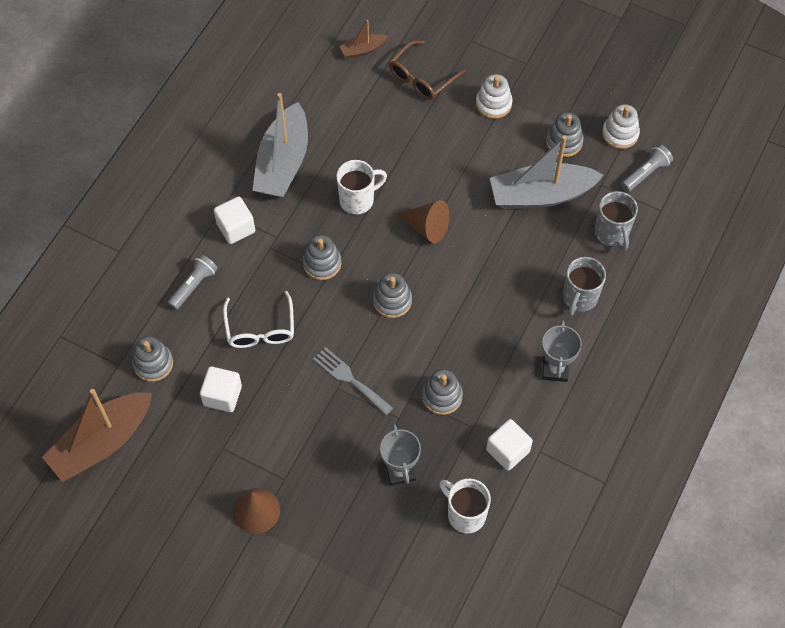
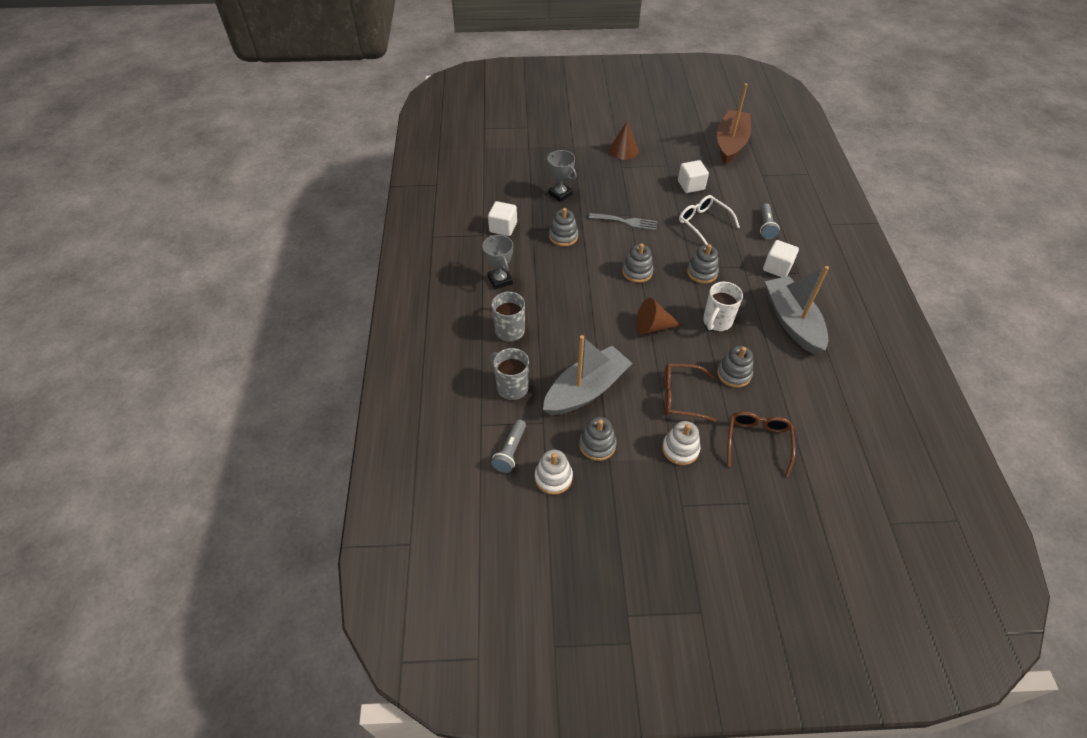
camera: 150 degrees right, 10 degrees down
(153, 363) = (744, 183): grey stacking toy -> grey stacking toy (734, 374)
(363, 50) = (827, 442): brown boat -> none
(456, 145) = (682, 397): none -> brown glasses
(465, 514) = (508, 191): white mug -> none

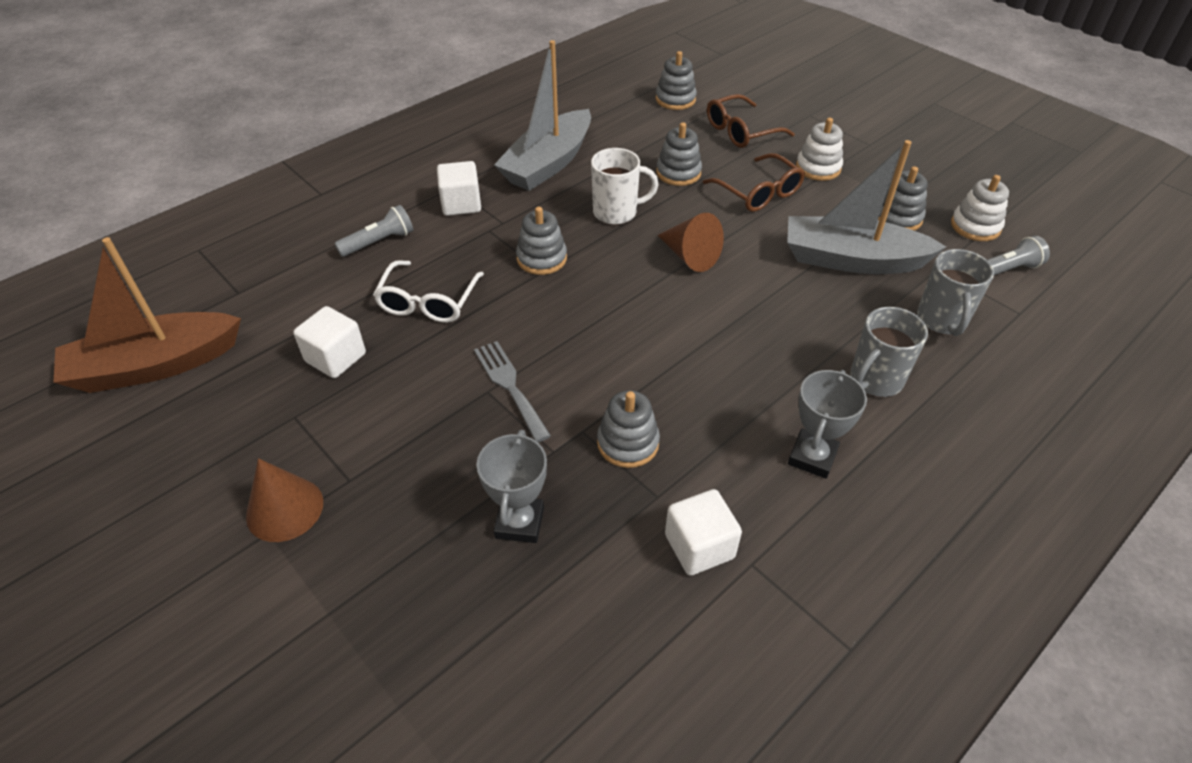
camera: 130 degrees left, 5 degrees down
(637, 272) = (610, 316): grey stacking toy -> grey stacking toy (675, 99)

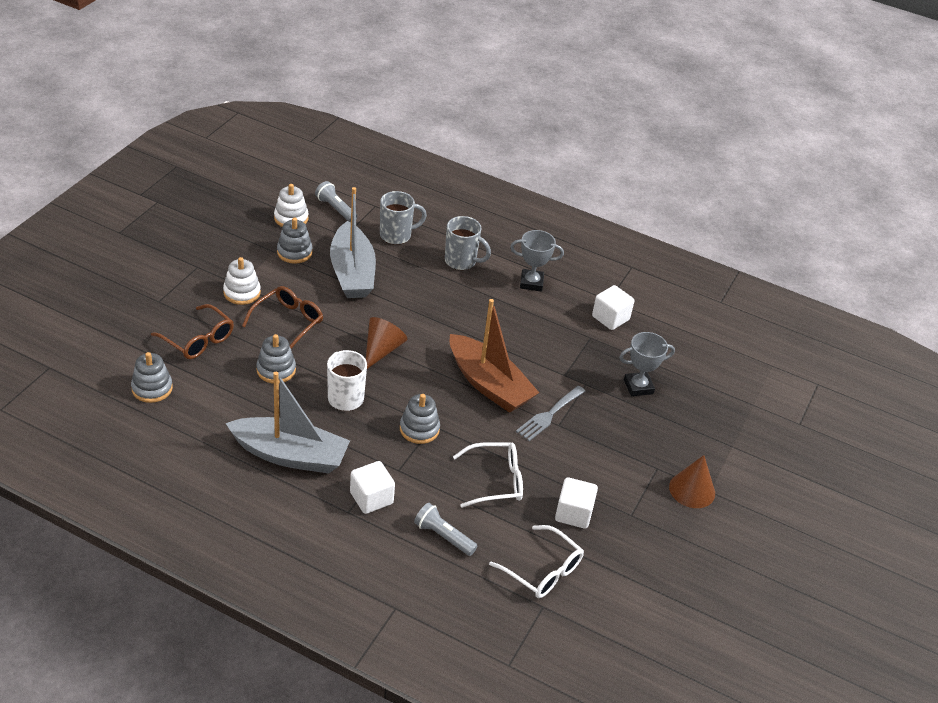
camera: 115 degrees left, 5 degrees down
(155, 365) = (636, 619): brown boat -> brown boat (488, 384)
(281, 305) = (542, 570): none -> white glasses
(628, 443) = (562, 354): grey stacking toy -> none

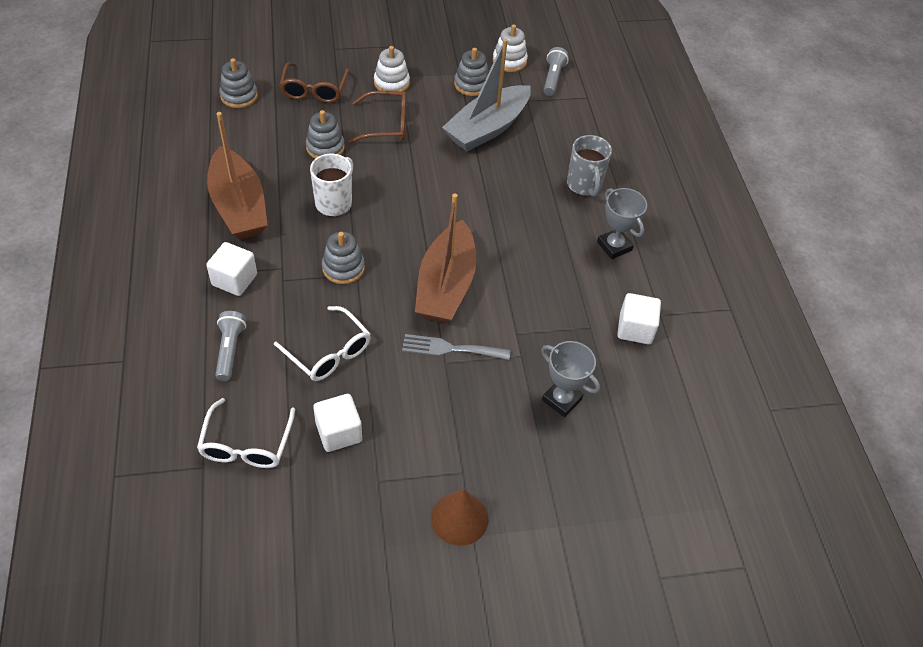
camera: 55 degrees right, 10 degrees up
(290, 455) = (239, 206): grey boat -> brown boat
(382, 350) = (414, 195): brown cone -> none
(396, 235) = (566, 129): grey mug -> none

